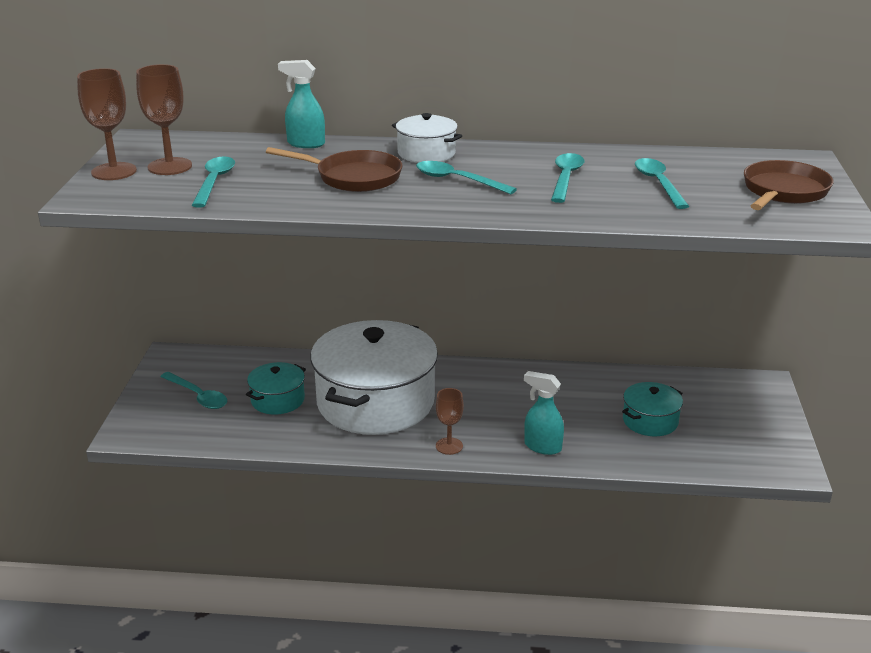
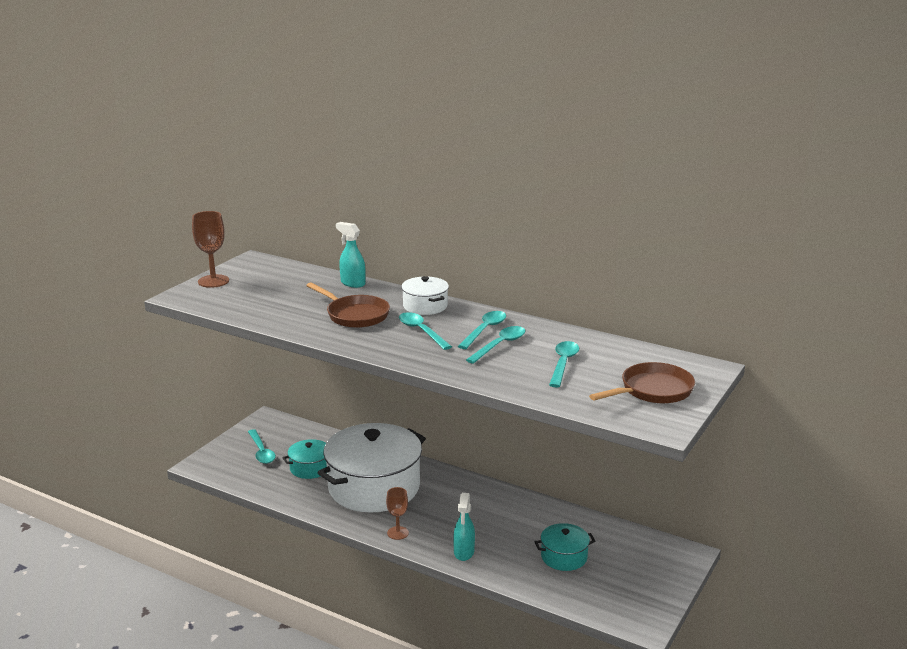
camera: 25 degrees right, 5 degrees down
(170, 166) = (250, 284): brown goblet -> none
(214, 182) = (264, 301): turquoise spoon -> turquoise spoon (485, 330)
(542, 447) = (464, 552): turquoise spray bottle -> turquoise spray bottle turned 135 degrees counterclockwise

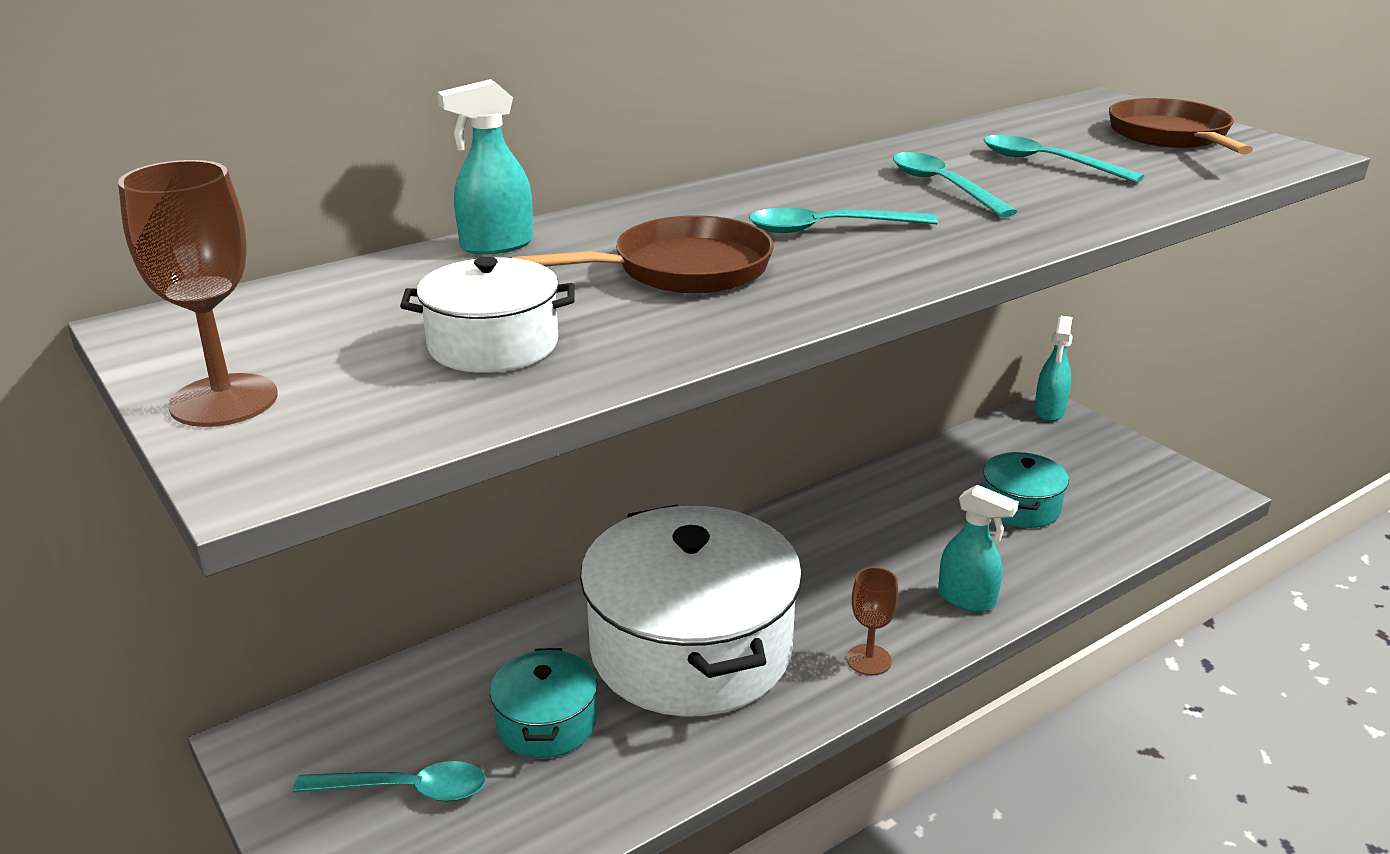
camera: 65 degrees left, 5 degrees up
(425, 306) = (704, 207): white pot -> white pot (493, 345)
(485, 330) = (866, 185): turquoise spoon -> none
(686, 553) = (1049, 411): none -> turquoise spray bottle

